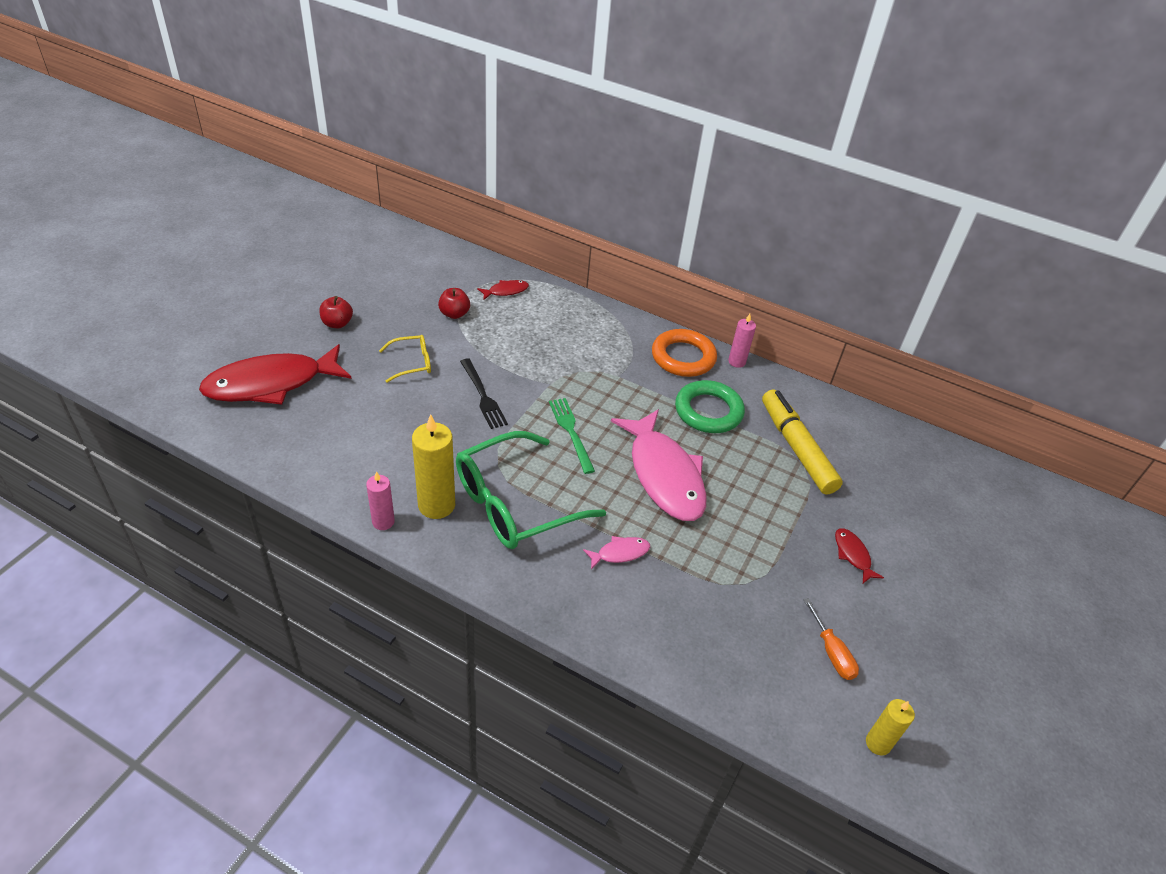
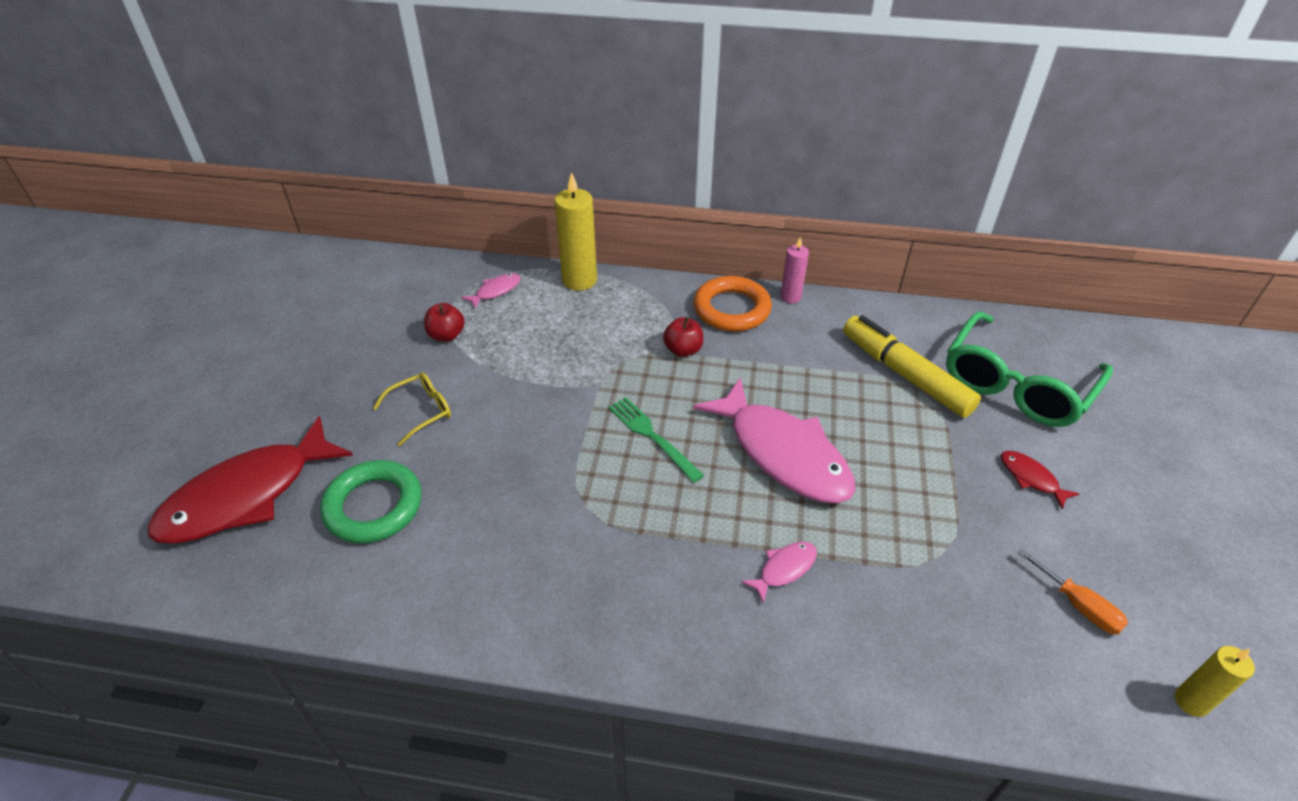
camera: 15 degrees left, 0 degrees up
(337, 323) = (304, 390): red apple -> red apple (683, 350)
(383, 522) = (475, 634): pink candle -> none
(436, 505) = (534, 586): yellow candle -> yellow candle (579, 280)
(483, 396) = (528, 426): black fork -> none
(506, 291) = (495, 291): red fish -> pink fish
(515, 503) = (630, 549): green glasses -> green glasses (1016, 384)
(708, 411) = (791, 362): green ring -> green ring (374, 506)

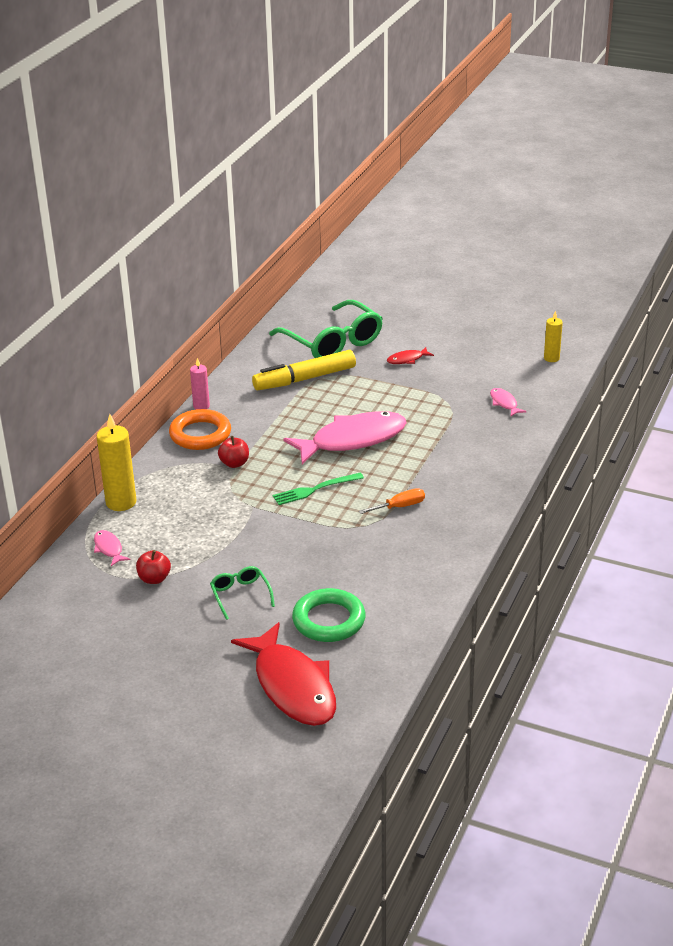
camera: 75 degrees left, 10 degrees down
(421, 411) = (240, 595): yellow glasses -> green glasses
(784, 569) = (440, 457): pink fish -> pink fish (504, 403)
(1078, 605) = (493, 371): orange screwdriver -> orange screwdriver (400, 506)

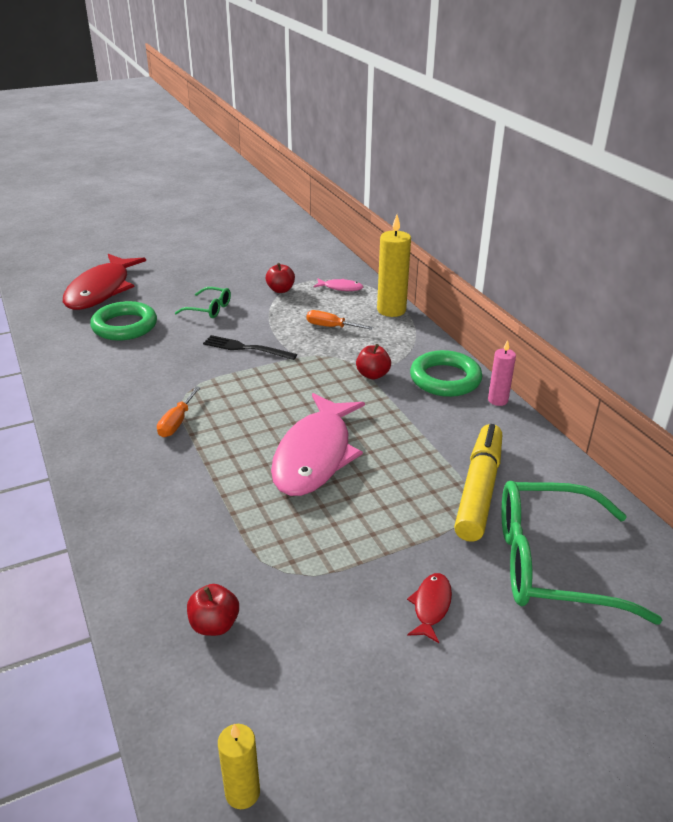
camera: 130 degrees right, 0 degrees up
(188, 516) = (331, 327): none -> orange screwdriver
(200, 434) = (445, 379): orange ring -> green ring
(275, 536) = (245, 348): none -> black fork
(292, 686) = (101, 290): red fish -> red fish turned 90 degrees counterclockwise
(314, 490) = (273, 393): green fork -> none
(504, 403) = (214, 624): pink fish -> red apple

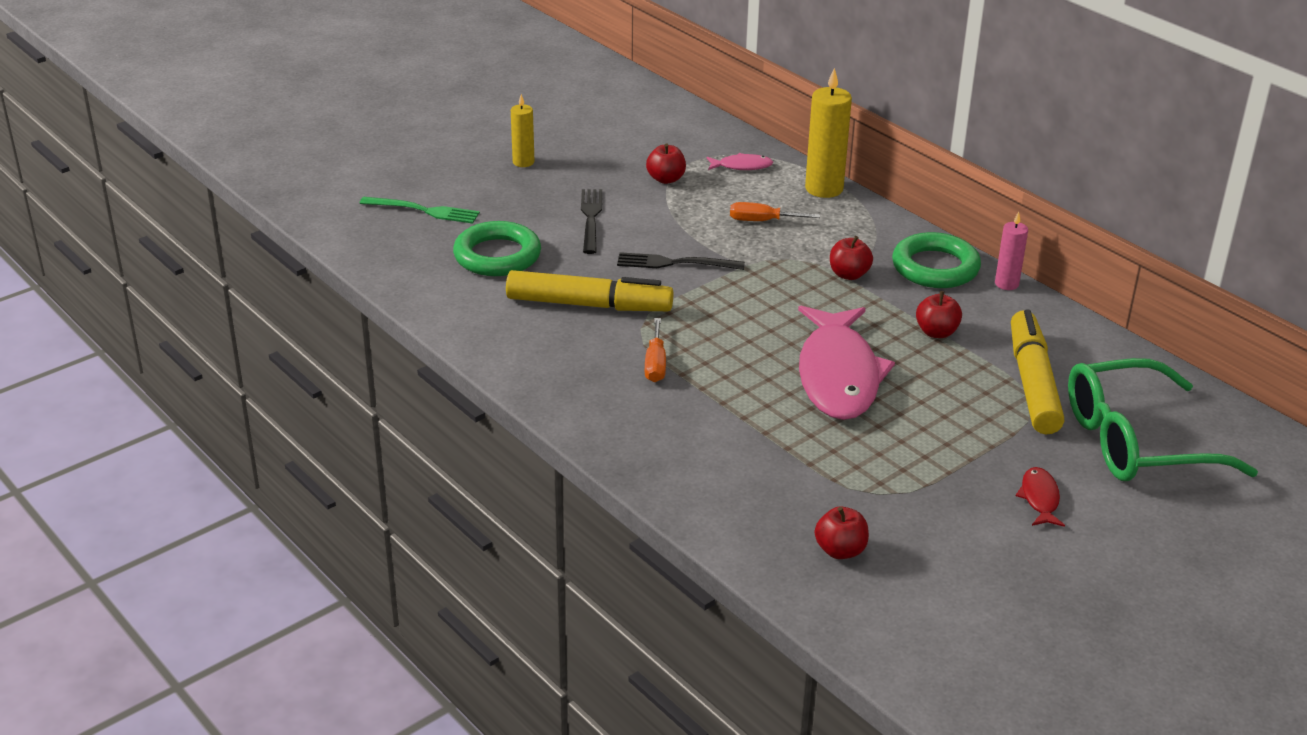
camera: 15 degrees left, 0 degrees up
(101, 290) = (425, 211): red fish -> green fork
(161, 370) = (588, 305): none -> yellow marker
(209, 309) = (591, 218): green glasses -> black fork
(242, 792) = (953, 668): yellow candle -> yellow candle (523, 162)
(418, 431) = (936, 332): none -> red apple

